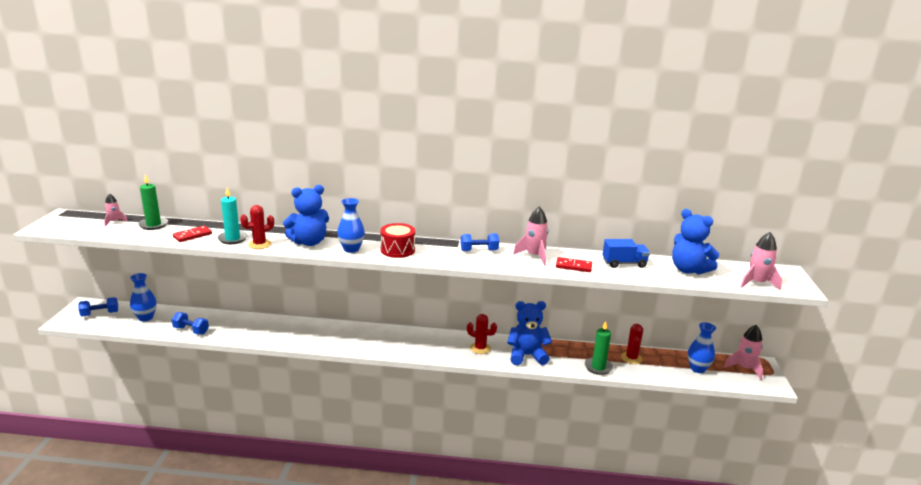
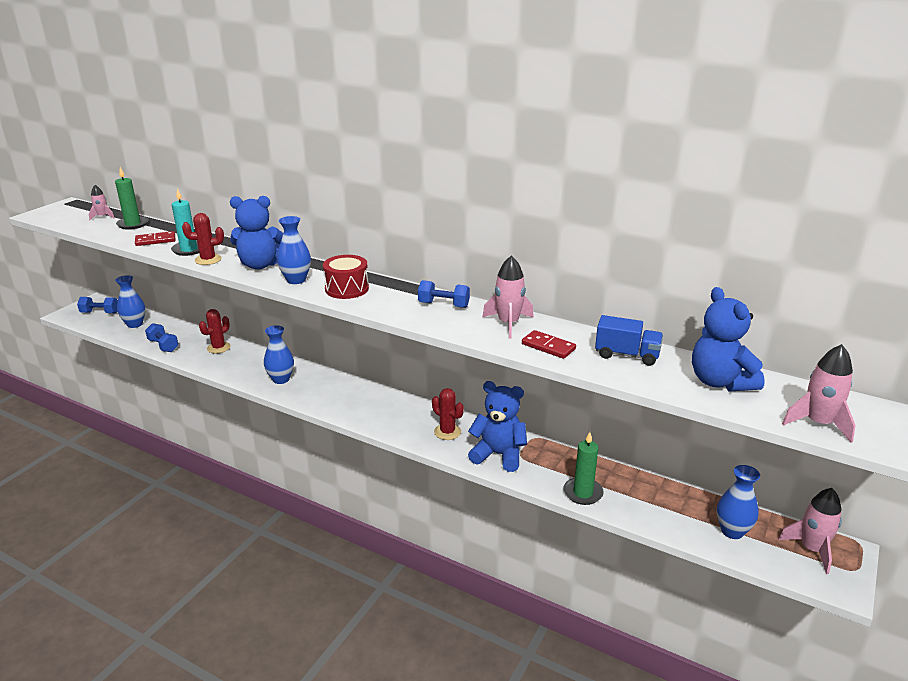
camera: 25 degrees right, 5 degrees up
(321, 337) = (281, 379): none -> blue vase
(631, 358) = (641, 492): red cactus -> red cactus (218, 348)

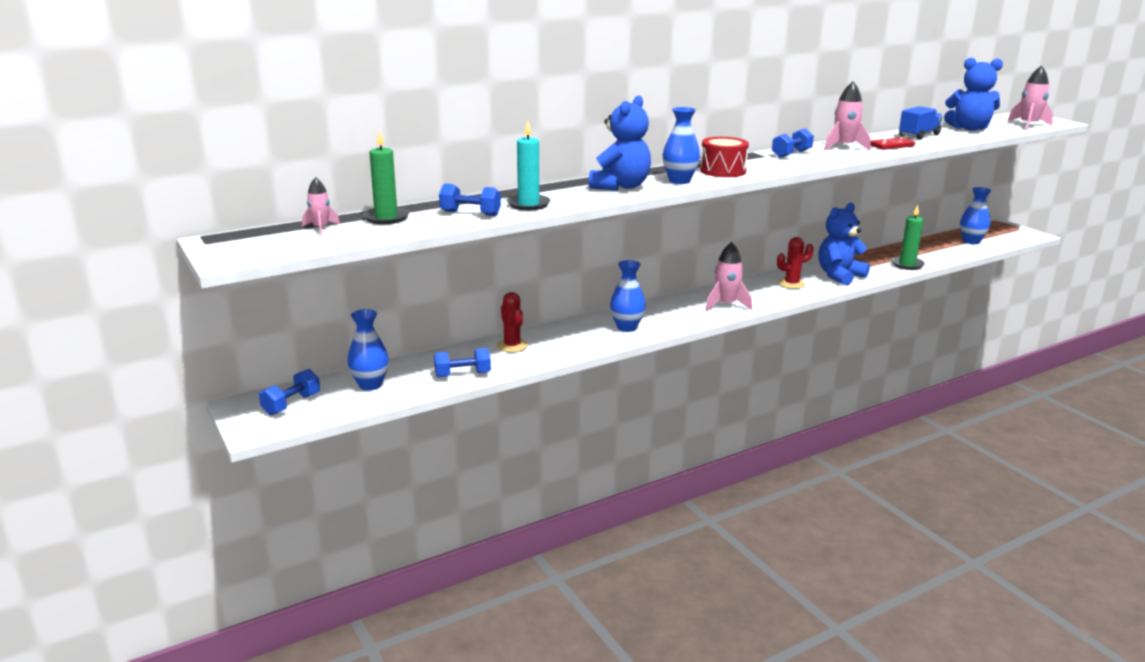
camera: 60 degrees left, 5 degrees down
(155, 240) = (470, 213): red domino -> blue dumbbell
(208, 260) = (574, 201): red cactus -> none
(812, 549) = (997, 231): pink rocket -> pink rocket (726, 305)

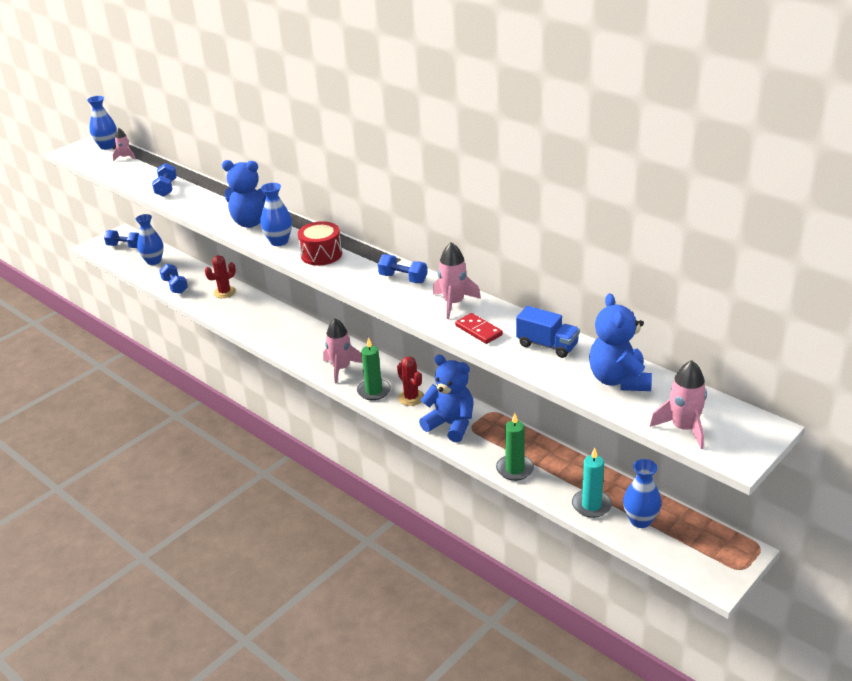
camera: 75 degrees right, 10 degrees up
(386, 218) = (150, 168): green candle -> green candle (374, 391)
(528, 204) = (193, 201): turquoise candle -> turquoise candle (591, 505)
(626, 327) = (273, 330): blue vase -> blue vase (107, 146)

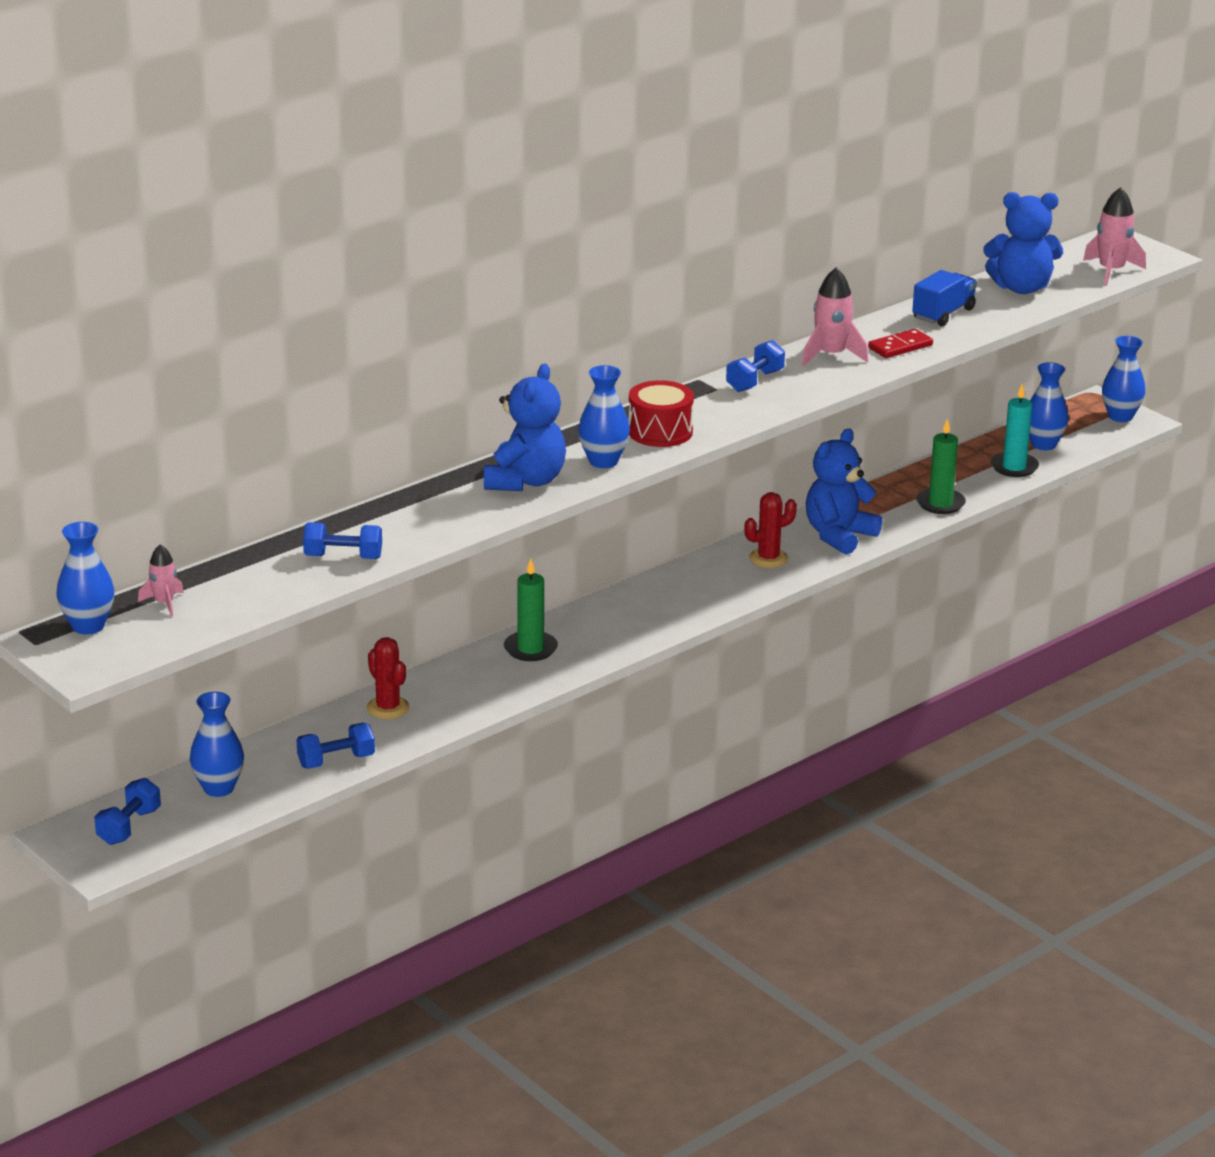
camera: 85 degrees left, 5 degrees down
(341, 368) = (675, 607): pink rocket -> none
(374, 391) = (743, 585): green candle -> green candle (530, 649)
(719, 567) = (1120, 416): none -> blue vase

